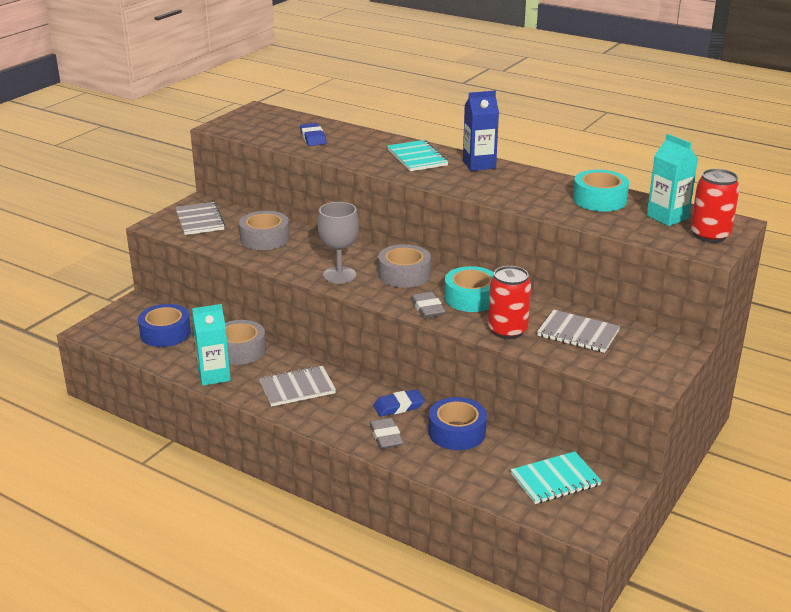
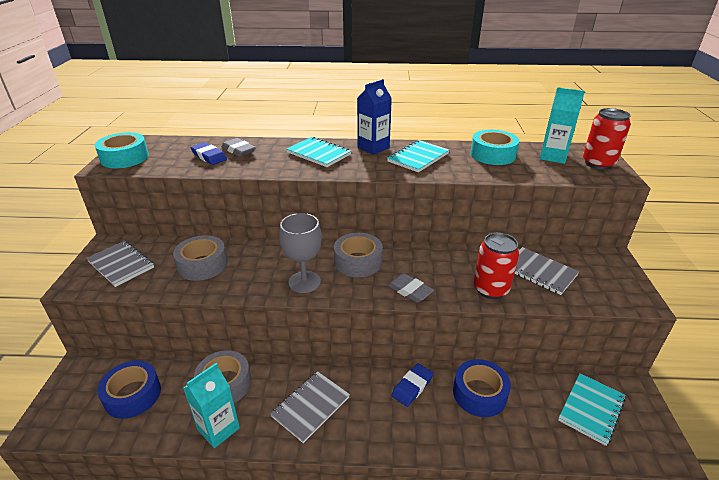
camera: 30 degrees left, 5 degrees up
(386, 437) = (431, 428): grey eraser -> grey eraser (238, 150)
(471, 298) = (431, 266): turquoise tape -> turquoise tape (125, 158)
(513, 184) = (418, 157): none -> turquoise notebook
(578, 333) = (539, 272): grey notebook -> grey notebook turned 45 degrees clockwise

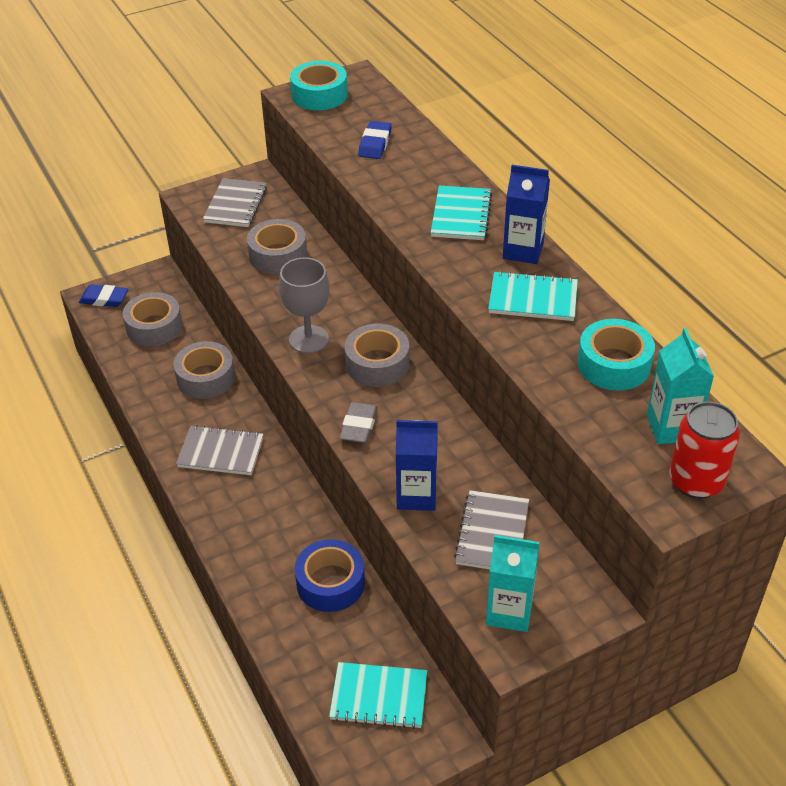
camera: 60 degrees right, 10 degrees up
(133, 395) = (154, 327): blue tape -> grey tape
(218, 429) = (157, 402): turquoise carton -> turquoise carton (509, 611)
(238, 150) = (409, 155): grey eraser -> none
(412, 387) = (300, 521): blue eraser -> blue eraser (104, 299)
(490, 289) = (416, 495): red can -> blue carton

